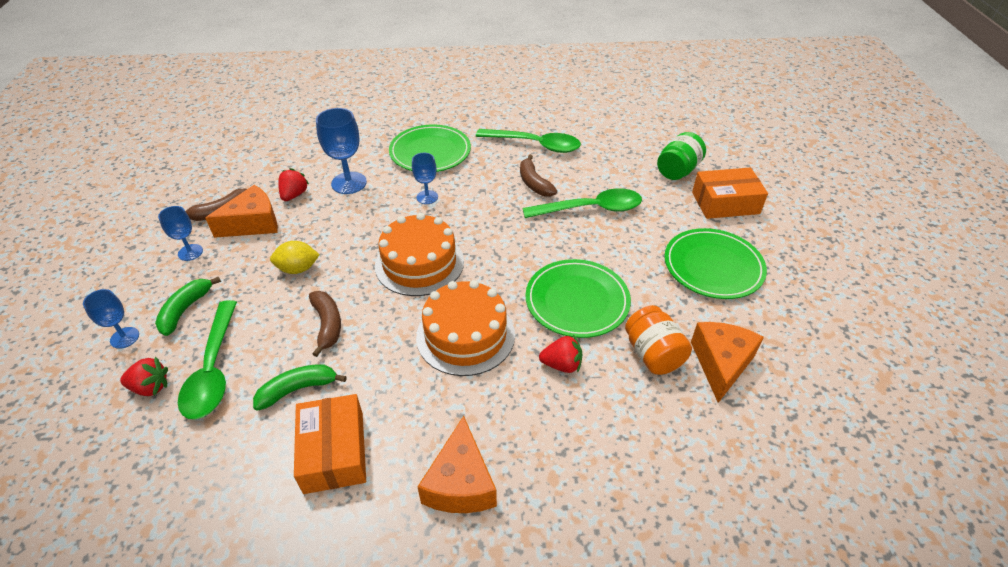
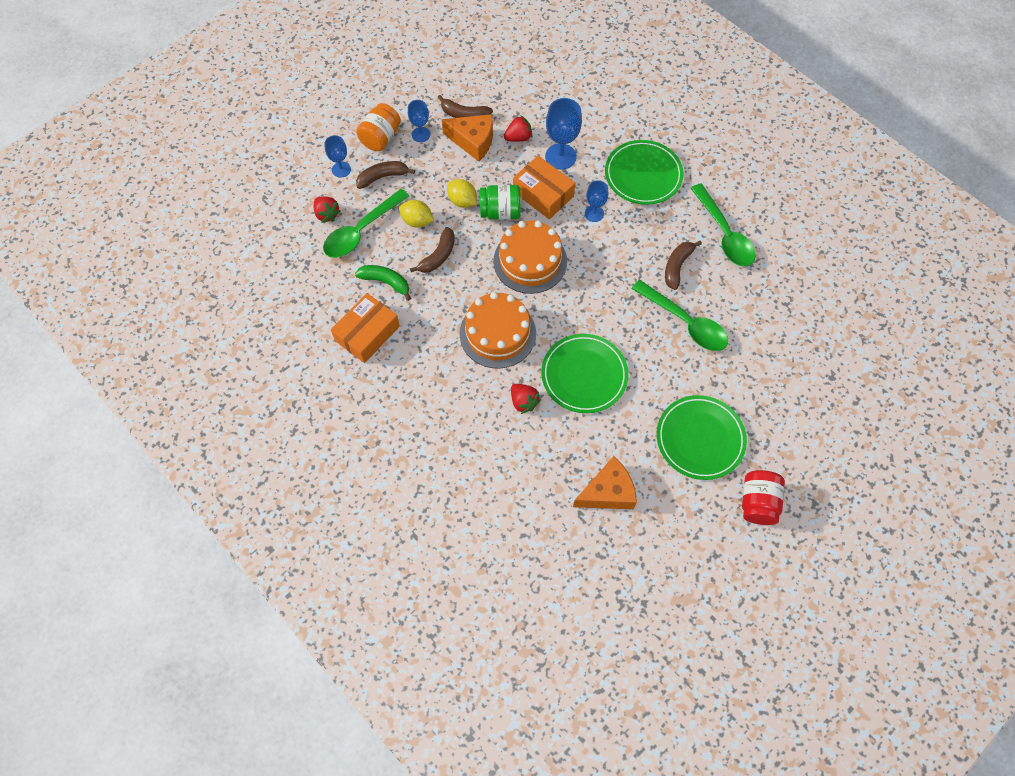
camera: 50 degrees right, 20 degrees up
(185, 310) = (383, 177): green banana -> brown banana
(269, 316) = (417, 221): none -> yellow lemon
(461, 483) = (401, 407): orange cheese -> none
(653, 354) = (579, 448): orange jar -> orange jar (381, 138)
(677, 170) = (795, 352): green jar -> green jar (500, 212)
(725, 203) = (786, 408): orange box -> orange box (543, 194)
(806, 269) = (758, 502): none -> red jar

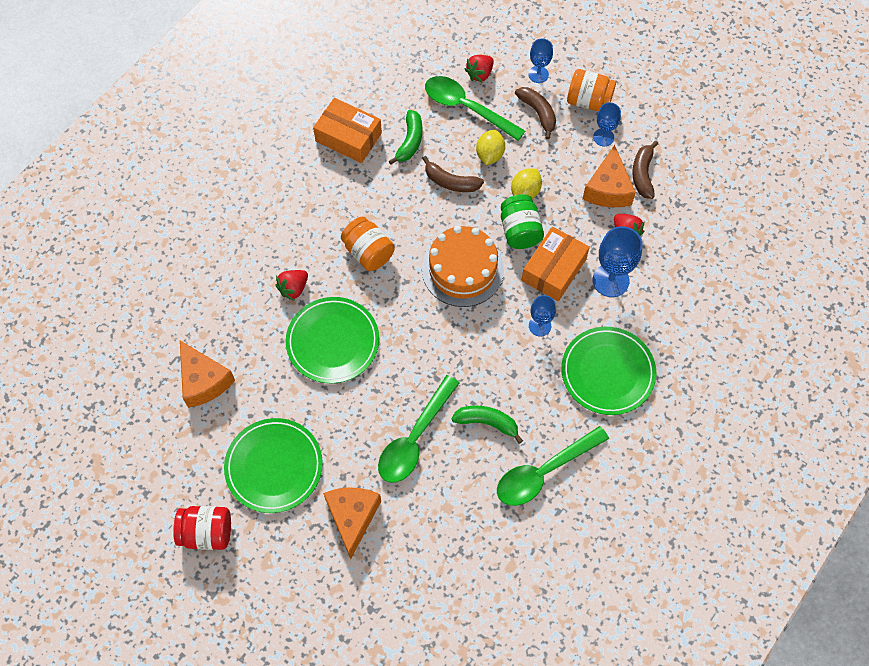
camera: 80 degrees right, 0 degrees up
(497, 333) = (368, 252): orange cake -> orange jar
(677, 266) = (487, 422): brown banana -> green banana
(752, 380) = (352, 517): none -> orange cheese

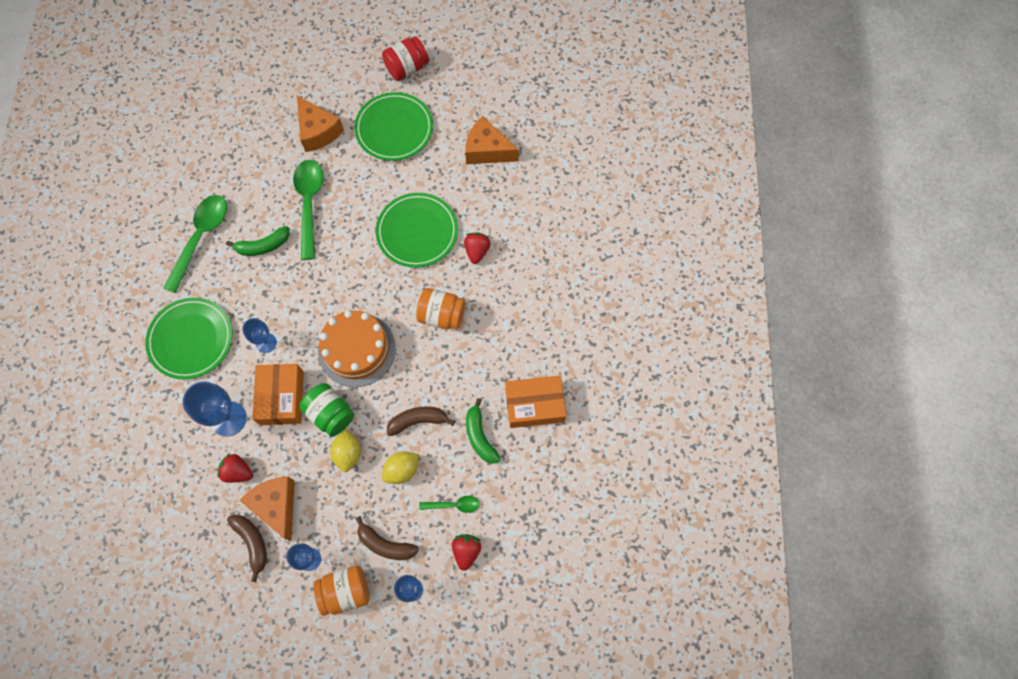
camera: 145 degrees right, 5 degrees up
(466, 108) = (454, 505): green spoon -> green spoon, size x0.50
(490, 155) = (402, 470): yellow lemon -> yellow lemon turned 75 degrees clockwise

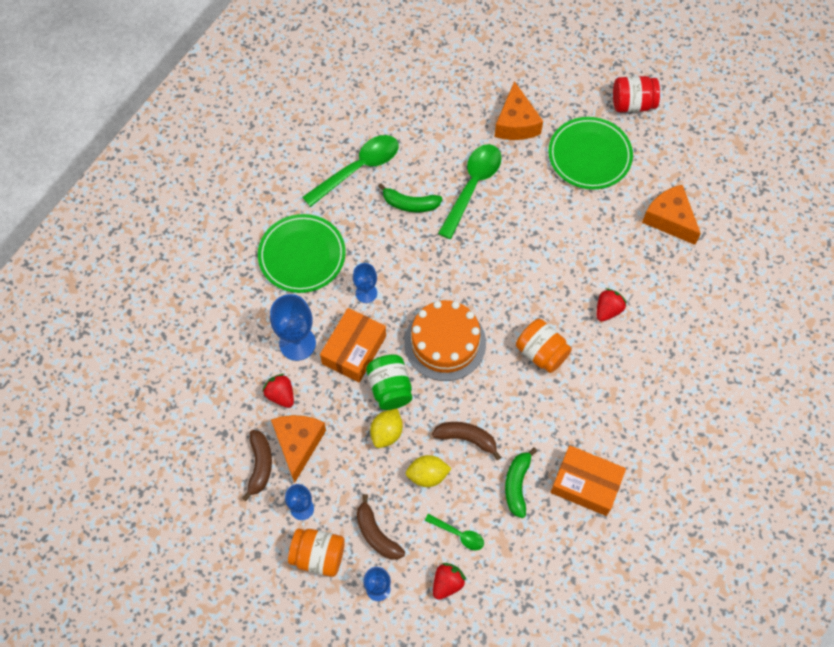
camera: 30 degrees right, 5 degrees down
(417, 232) = (560, 263): green plate -> none

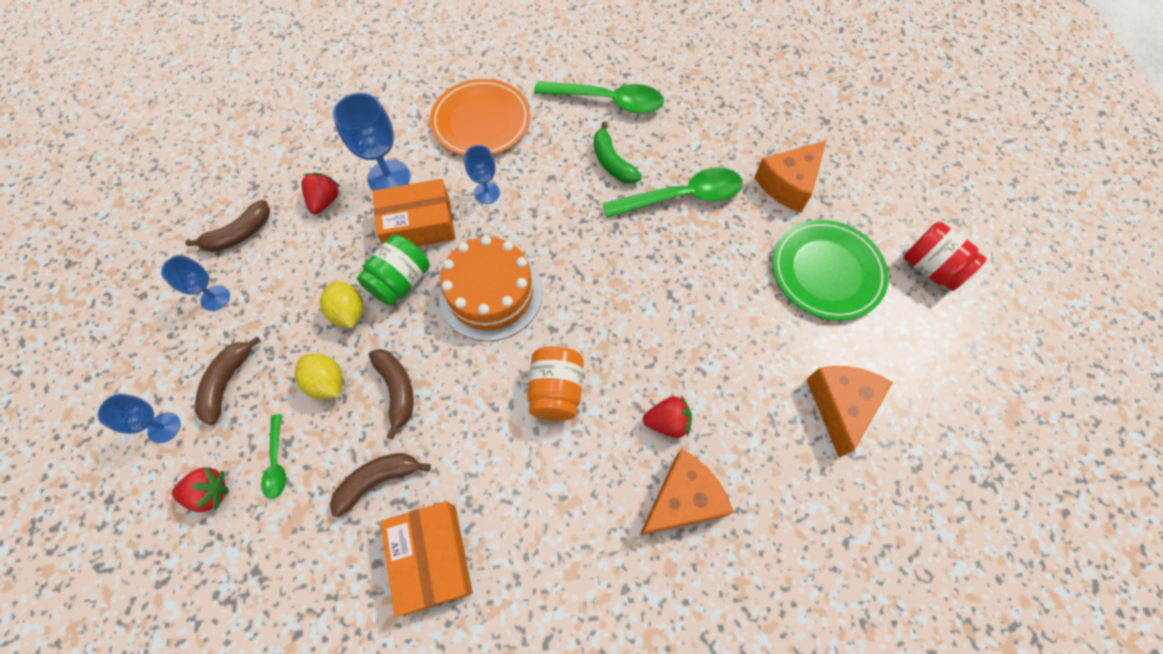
camera: 50 degrees right, 0 degrees up
(298, 444) = (283, 248): orange cheese -> orange cheese (682, 499)
(302, 255) = (481, 121): green plate -> orange plate
(318, 556) = (171, 347): orange jar -> none
(386, 433) = (349, 312): yellow lemon -> yellow lemon turned 75 degrees clockwise
(517, 484) = (378, 480): green banana -> brown banana

